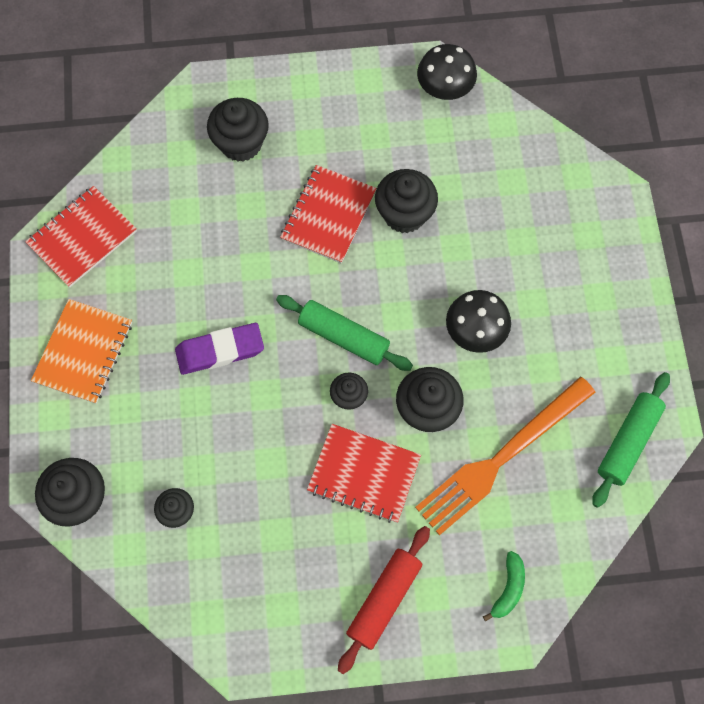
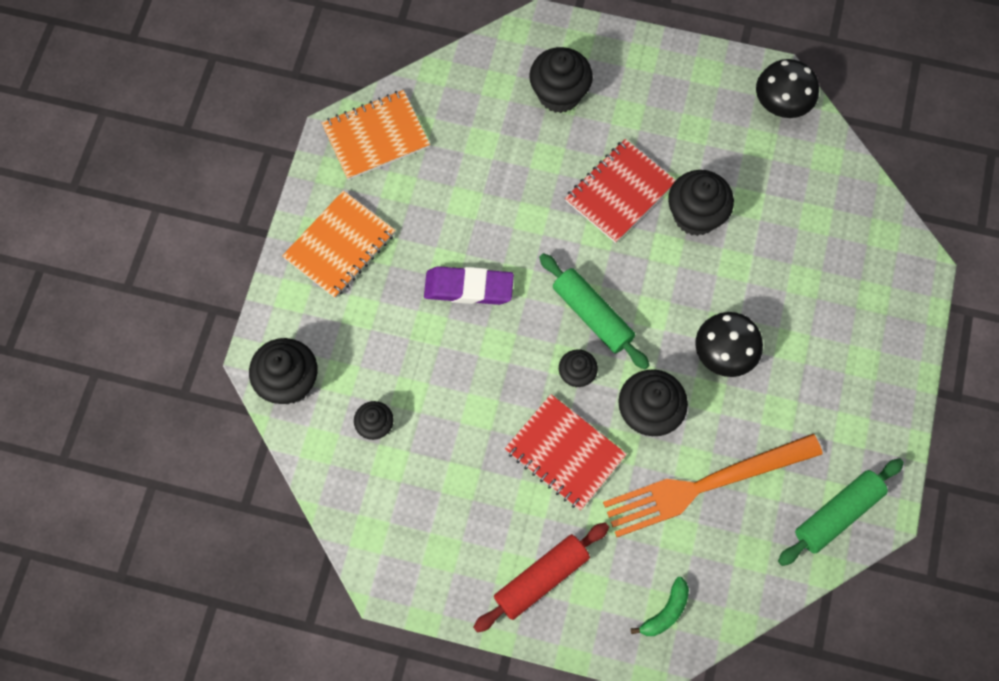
camera: 20 degrees right, 0 degrees up
(82, 238) = (376, 136): red notebook -> orange notebook

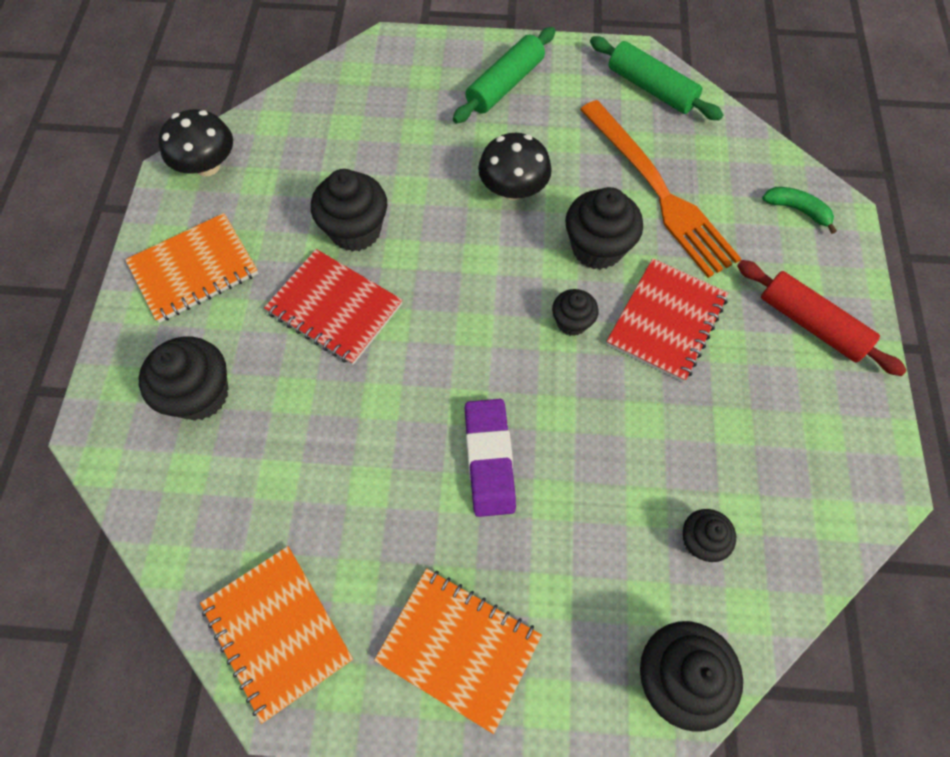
camera: 100 degrees left, 5 degrees down
(592, 315) = (496, 316): green rolling pin -> green rolling pin (505, 85)
(673, 91) = (194, 269): none -> orange notebook

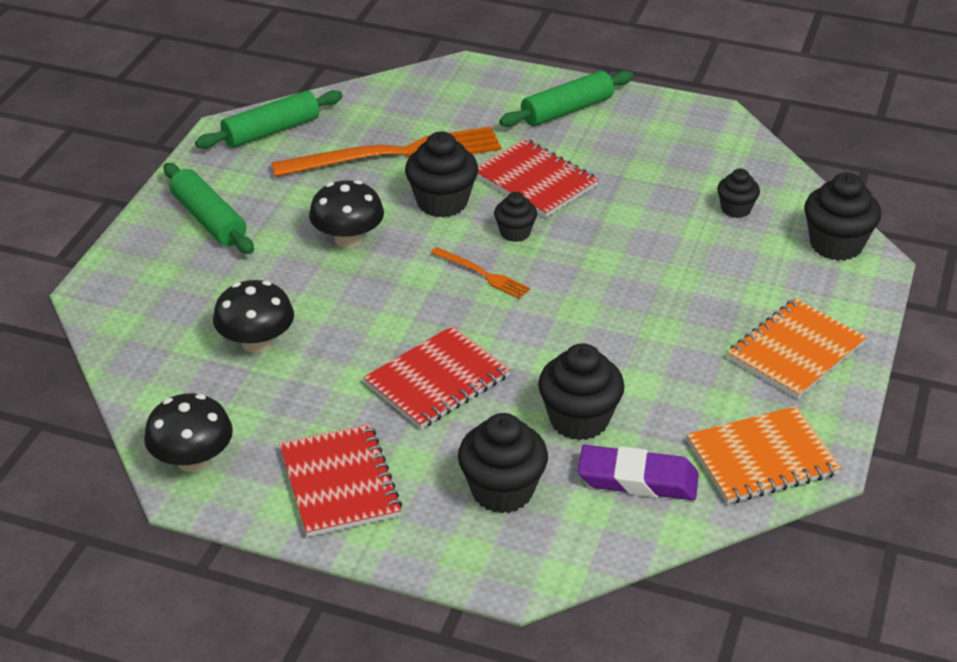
camera: 75 degrees left, 25 degrees down
(194, 269) = (339, 483): orange notebook -> red notebook
(354, 164) = (256, 342): none -> black mushroom
(355, 230) = (346, 353): black cupcake -> black cupcake (579, 420)
(489, 459) = (634, 305): purple eraser -> purple eraser (637, 479)
(497, 309) = (482, 274): none -> orange fork
(797, 210) = (453, 88): green banana -> none
(811, 324) = (567, 110): red rolling pin -> green rolling pin

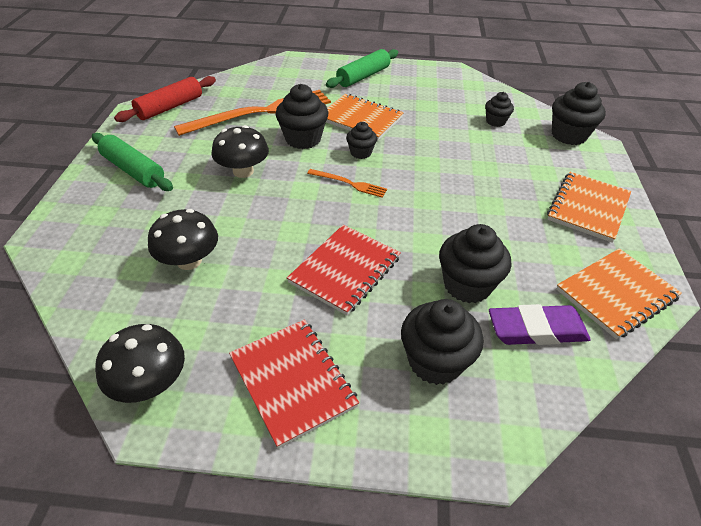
camera: 15 degrees left, 5 degrees up
(271, 131) = (170, 107): green rolling pin -> red rolling pin
(535, 181) = (360, 119): red notebook -> orange notebook

